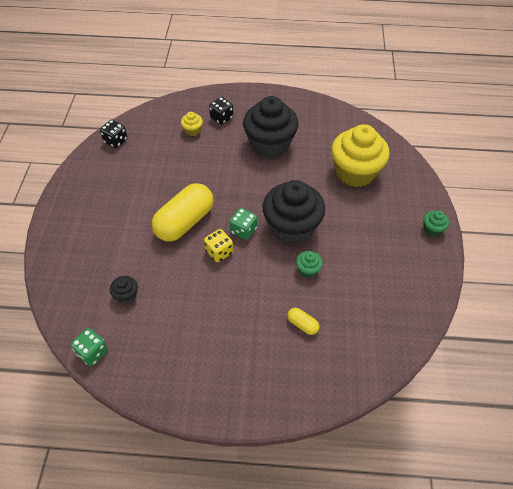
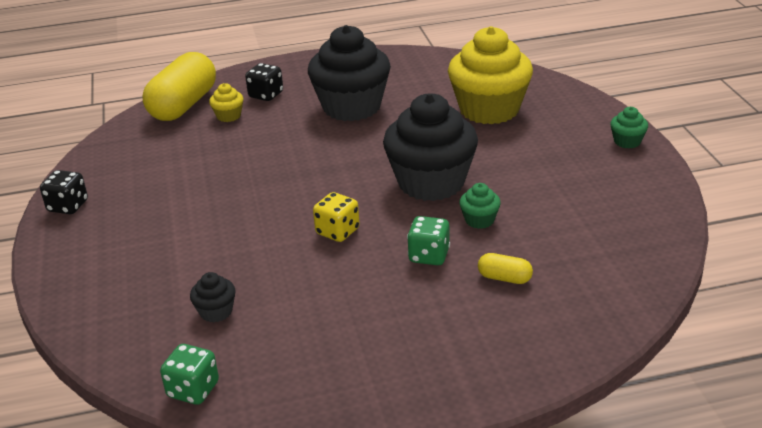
camera: 15 degrees left, 20 degrees down
(116, 141) = (113, 150): black dice -> black dice (68, 206)
(184, 222) = (267, 212): yellow capsule -> yellow capsule (183, 105)
(243, 230) = (362, 201): green dice -> green dice (429, 256)

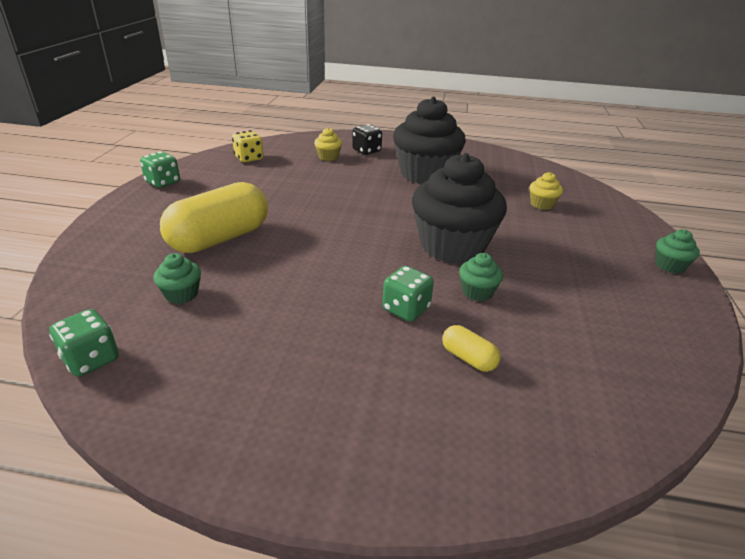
camera: 20 degrees right, 0 degrees up
(68, 206) = (163, 182): black dice -> green dice
(183, 105) = (303, 143): yellow capsule -> yellow capsule (220, 239)
(216, 312) = (181, 294): black cupcake -> green cupcake
(337, 231) = (340, 261): yellow dice -> yellow dice (249, 158)
(489, 109) = (542, 204): yellow cupcake -> yellow cupcake, size x0.42

